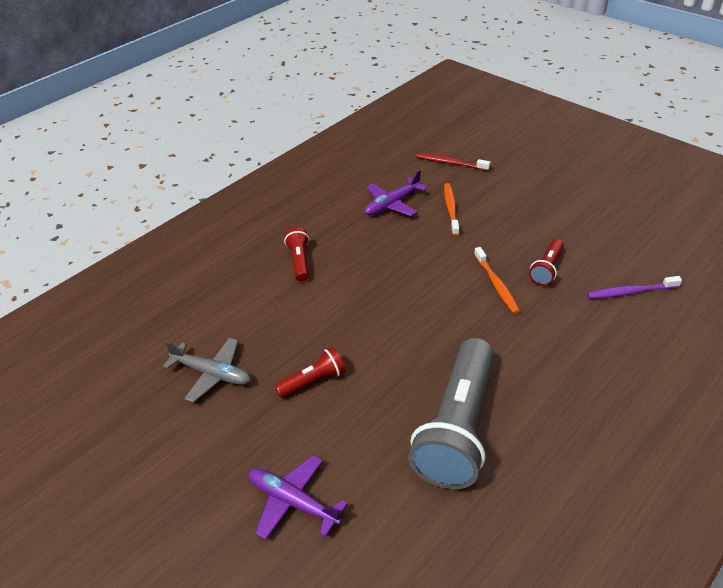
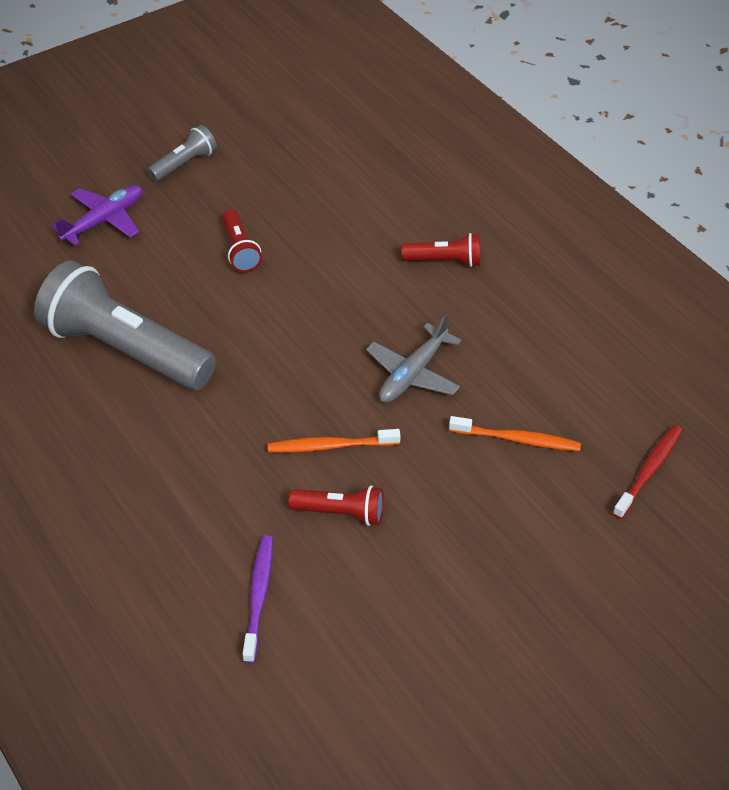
camera: 100 degrees right, 5 degrees up
(195, 457) = (184, 164): none -> grey flashlight
(212, 374) = (283, 178): grey plane -> grey plane (413, 373)
(392, 204) = (548, 374): purple plane -> none
(547, 269) = (341, 513): red flashlight -> red flashlight turned 150 degrees clockwise

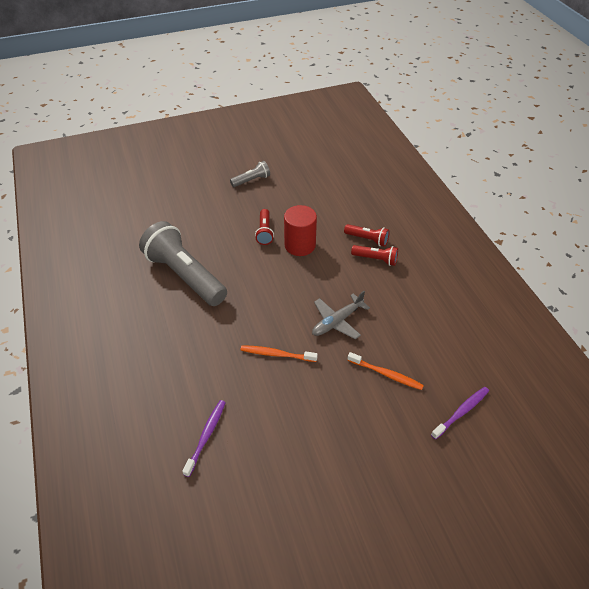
camera: 15 degrees right, 0 degrees up
(104, 221) = (199, 203): purple plane -> none
(309, 261) = (300, 245): none -> red cylinder
(341, 513) = (269, 396): red flashlight -> red flashlight (367, 239)
(649, 471) = (461, 412): red toothbrush -> purple toothbrush

